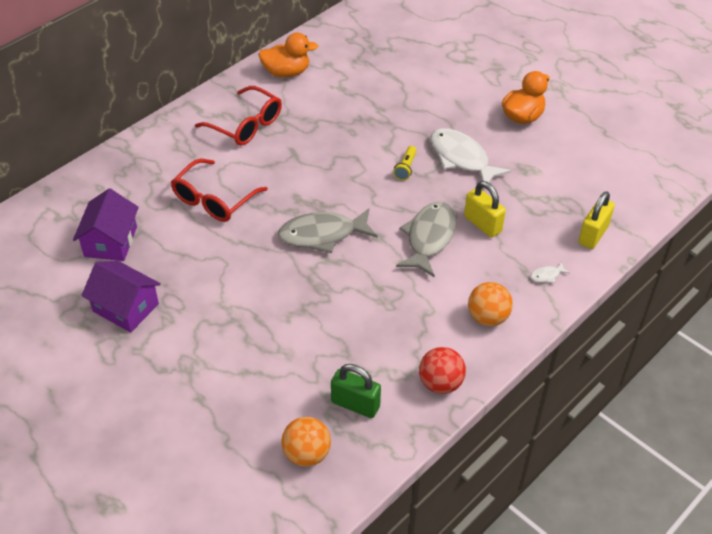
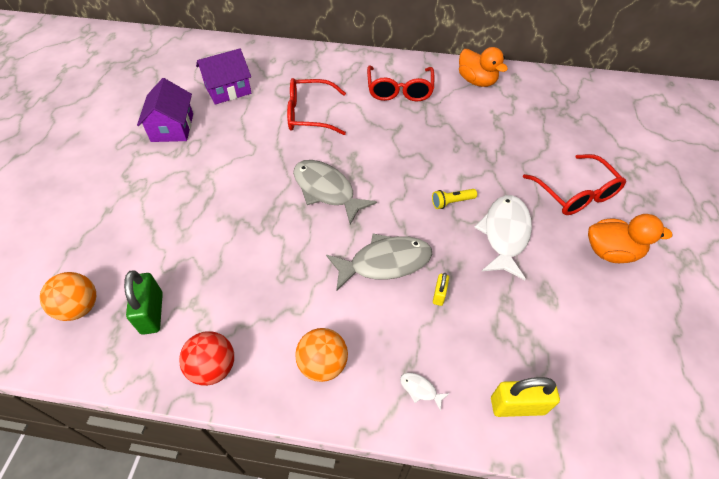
camera: 55 degrees right, 5 degrees up
(459, 98) = (575, 193): none -> red glasses
(482, 224) = (439, 294): yellow padlock -> yellow padlock, size x0.54

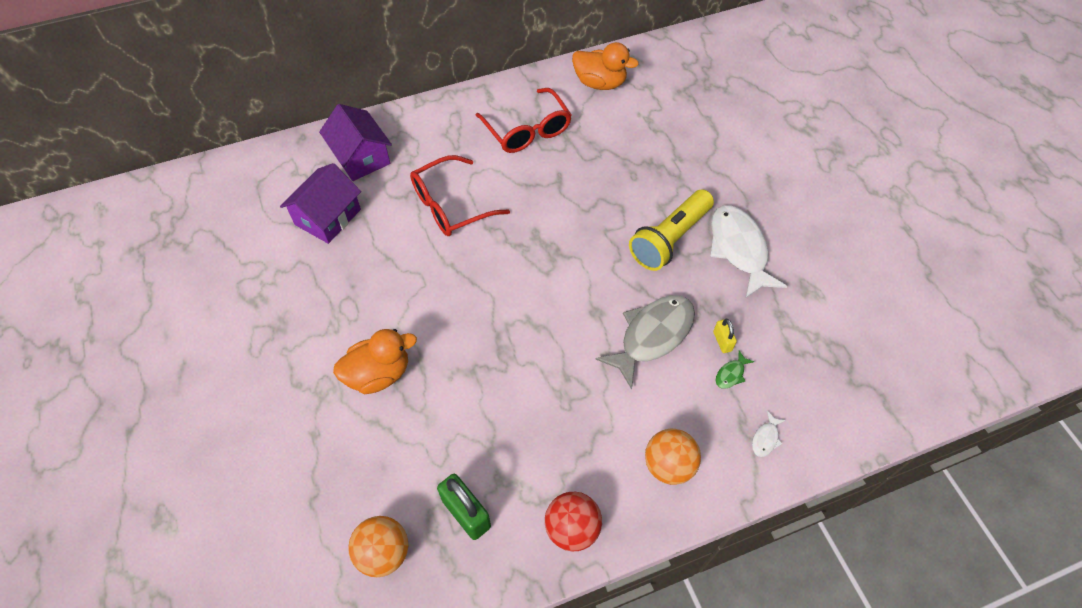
camera: 30 degrees left, 5 degrees up
(172, 127) = (301, 297): purple house -> purple house (361, 157)
(326, 190) = (539, 288): grey fish -> none
(420, 389) = (765, 438): white fish -> white fish turned 60 degrees counterclockwise
(428, 323) = (731, 374): none -> green fish
(451, 202) = (669, 239): yellow flashlight -> yellow flashlight, size x2.06
(517, 405) = (849, 406): yellow padlock -> none
(575, 193) = (772, 174): red glasses -> none
(611, 252) = (837, 221): orange duck -> orange duck (378, 374)

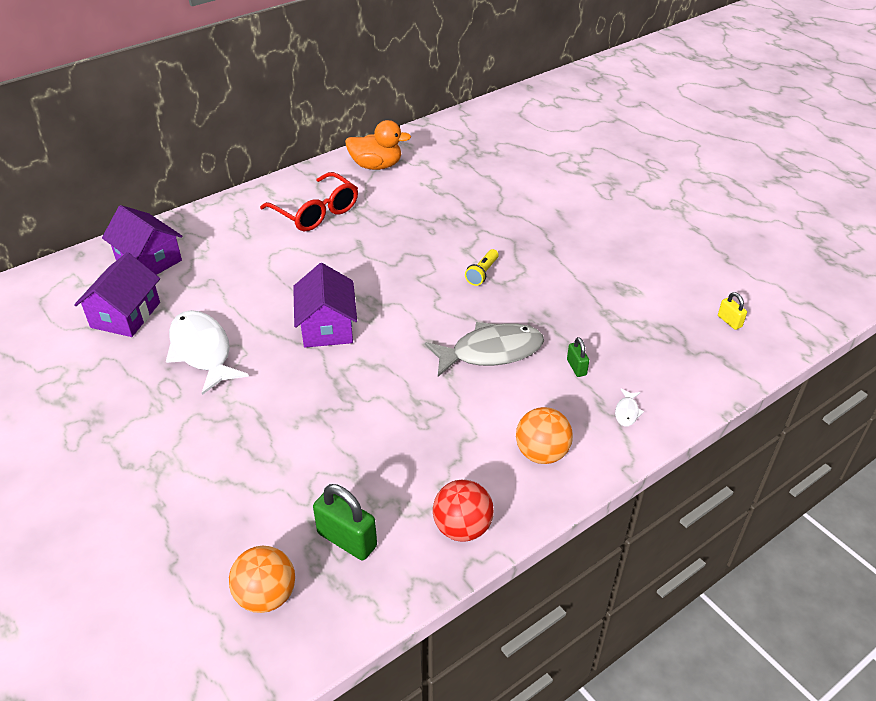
camera: 15 degrees left, 15 degrees down
(378, 374) = (217, 438): orange duck -> none
(451, 205) = (255, 283): red glasses -> none
(505, 271) = (327, 326): none -> purple house
(652, 336) = (491, 352): grey fish -> grey fish turned 45 degrees clockwise
(669, 239) = (482, 273): yellow flashlight -> yellow flashlight, size x0.48
(722, 341) = (559, 343): yellow padlock -> yellow padlock (729, 321)
(731, 374) = (576, 367): green fish -> green padlock
(739, 249) = (550, 270): white fish -> white fish (202, 351)

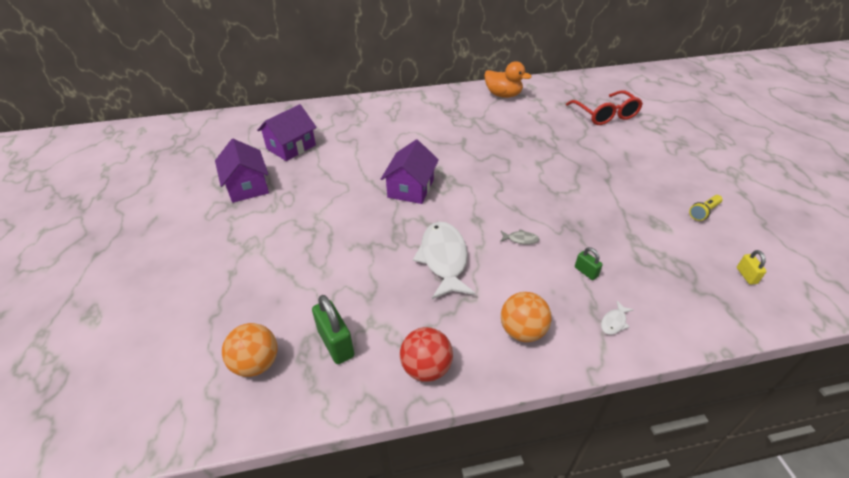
camera: 25 degrees right, 0 degrees up
(148, 260) = (325, 119): purple house -> purple house (247, 186)
(202, 351) = (321, 181): white fish -> white fish (444, 259)
(316, 212) = (446, 114): red glasses -> red glasses (605, 115)
(482, 273) = (543, 182): yellow flashlight -> yellow flashlight (703, 212)
(491, 352) = (520, 239): grey fish -> grey fish, size x0.40
(576, 367) = (586, 272): green padlock -> green padlock turned 45 degrees counterclockwise

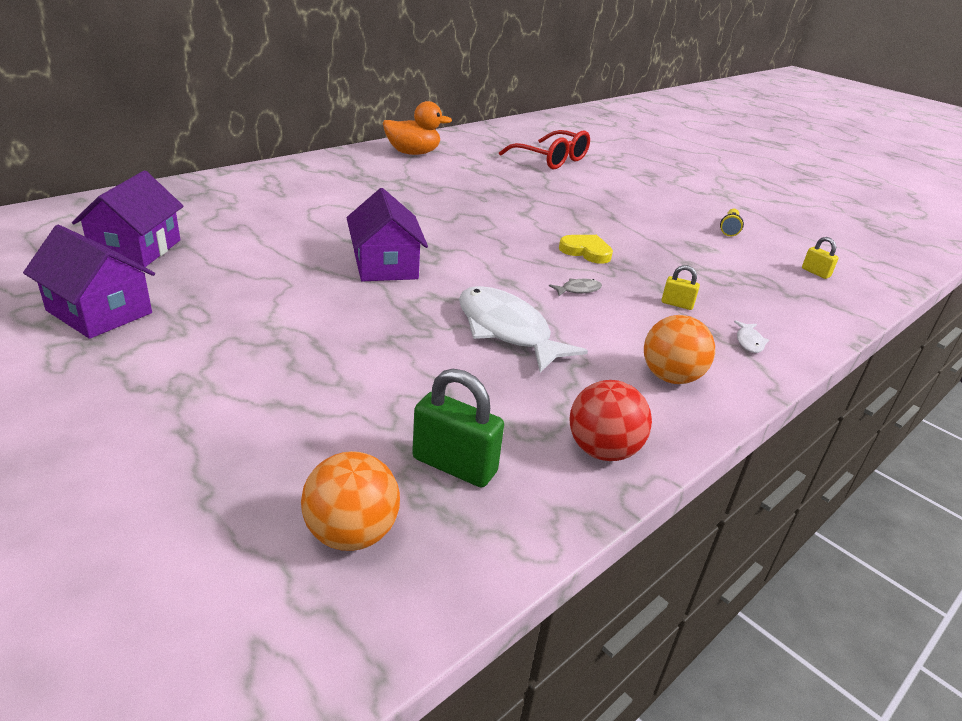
camera: 35 degrees left, 10 degrees down
(556, 207) = (586, 251): none -> yellow heart
(586, 272) = (677, 304): green padlock -> yellow padlock

